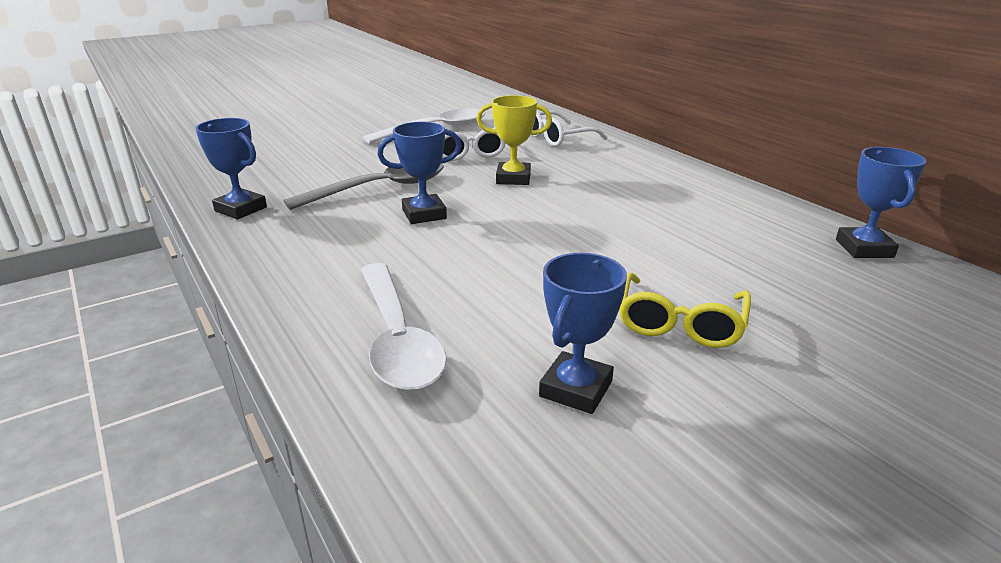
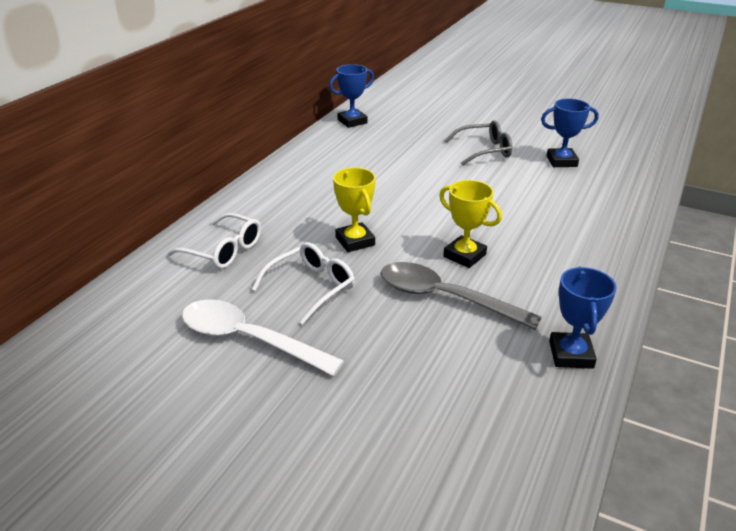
camera: 120 degrees left, 5 degrees up
(397, 339) = (596, 208): white spoon -> none
(424, 214) = (464, 255): blue trophy -> yellow trophy
(680, 323) = (484, 150): yellow glasses -> grey glasses

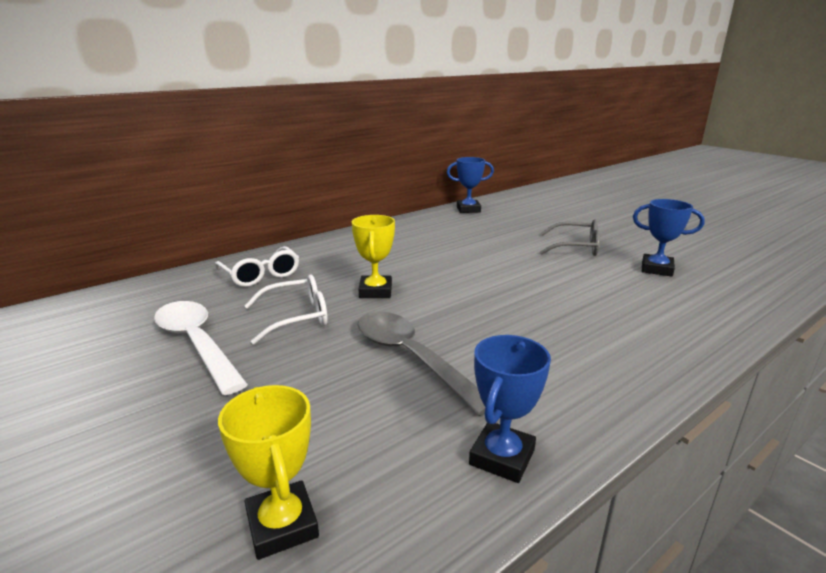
camera: 25 degrees right, 10 degrees down
(464, 255) = (470, 326): yellow trophy -> yellow trophy (282, 525)

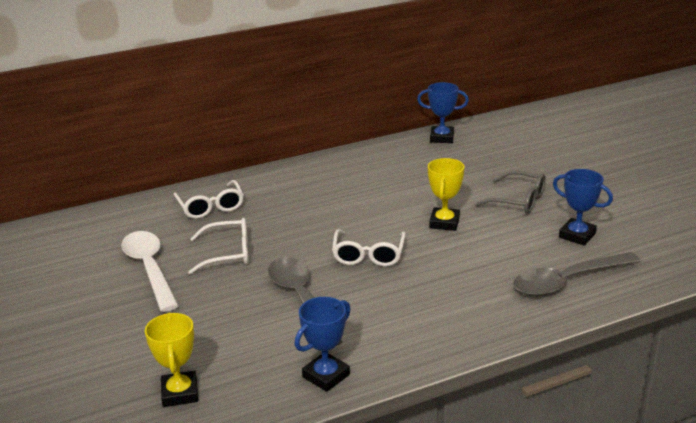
camera: 15 degrees right, 5 degrees up
(375, 291) = (301, 234): yellow trophy -> yellow trophy (444, 223)
(463, 304) = (368, 255): none -> white glasses
(690, 308) = (567, 281): none -> grey spoon

